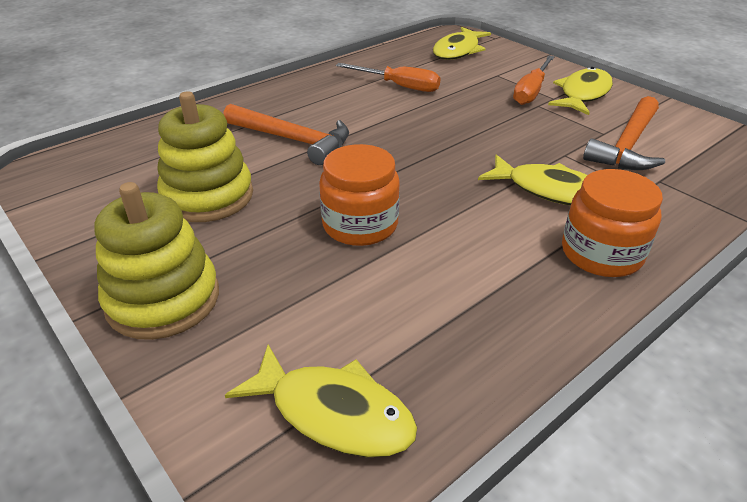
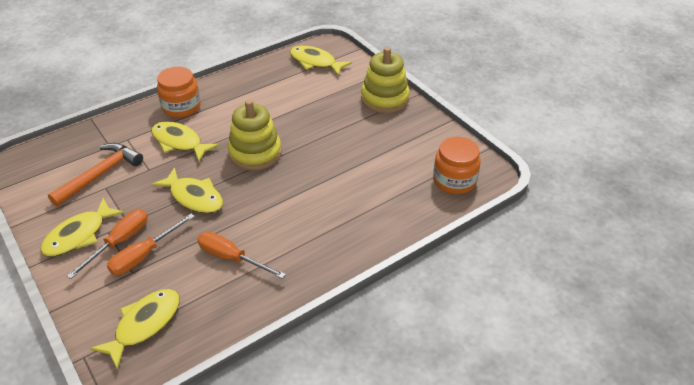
camera: 175 degrees left, 5 degrees up
(208, 196) = (378, 150): yellow stacking toy -> yellow stacking toy (255, 153)
(293, 140) = (328, 194): orange hammer -> none
(360, 225) = (293, 128): orange jar -> orange jar (454, 180)
(475, 129) = (194, 197): none -> yellow fish
(495, 84) = (144, 255): none -> orange screwdriver

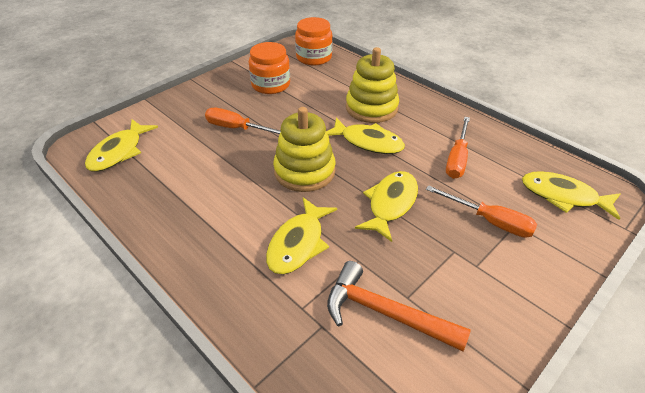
camera: 100 degrees left, 0 degrees up
(79, 235) = (497, 293): yellow fish -> yellow fish (368, 142)
(120, 242) = (484, 248): orange screwdriver -> orange screwdriver (237, 128)
(181, 107) = (218, 263): orange jar -> orange jar (270, 85)
(384, 99) = (199, 97): yellow stacking toy -> yellow stacking toy (371, 108)

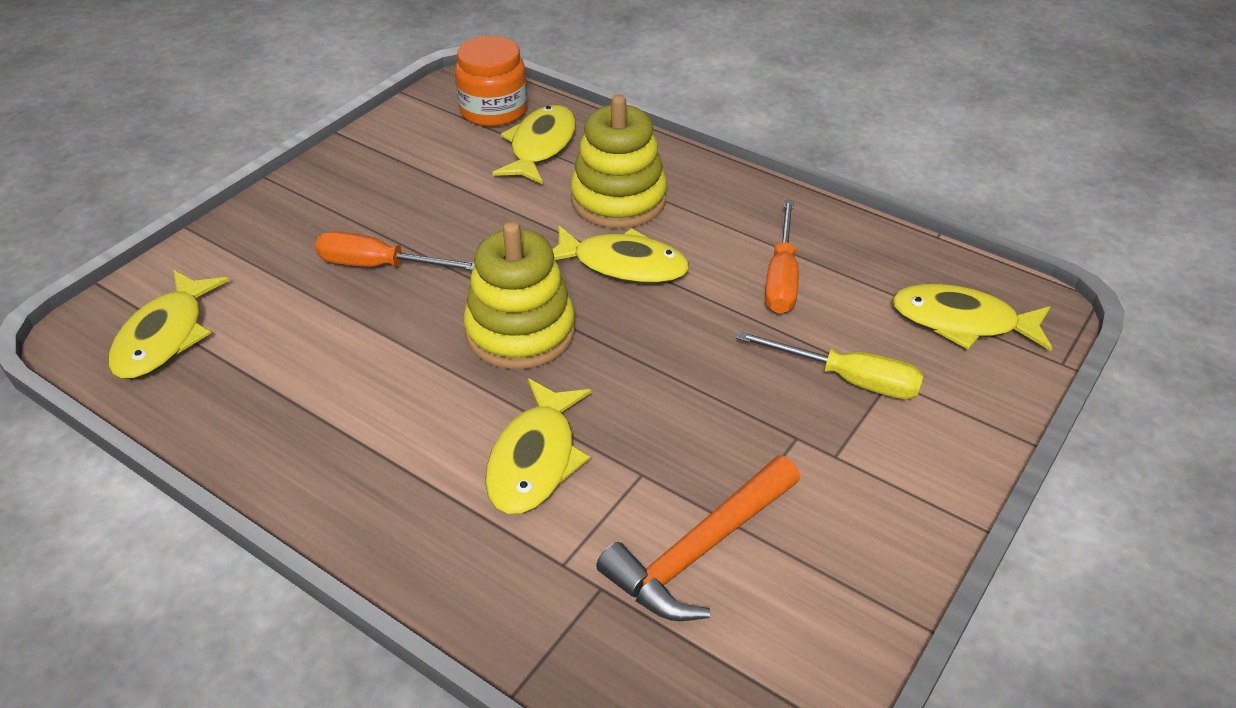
camera: 10 degrees left, 0 degrees up
(270, 85) = (423, 173): orange jar -> none
(384, 312) = (699, 551): orange hammer -> orange hammer turned 60 degrees counterclockwise
(390, 204) = (680, 371): yellow fish -> yellow fish (540, 146)
(490, 221) = (848, 379): orange screwdriver -> yellow screwdriver

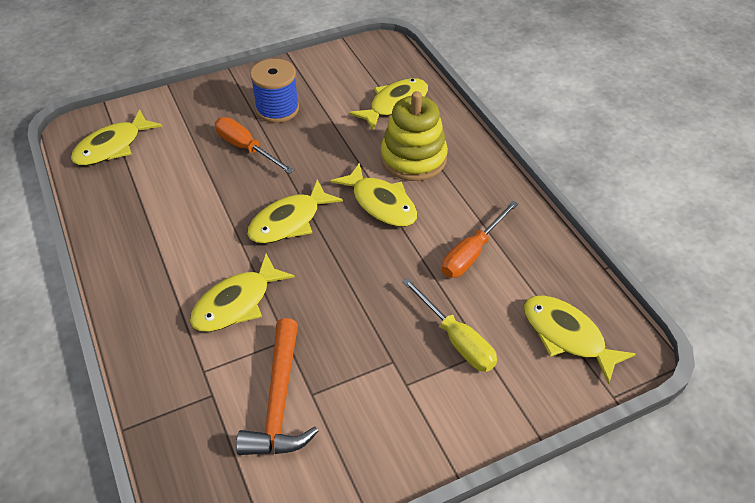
camera: 30 degrees right, 5 degrees up
(383, 203) = (277, 109): none -> blue spool
(493, 110) = (386, 69): orange jar -> none
(520, 331) = (289, 221): yellow stacking toy -> yellow fish
(699, 551) = (279, 402): orange hammer -> orange hammer turned 75 degrees counterclockwise

